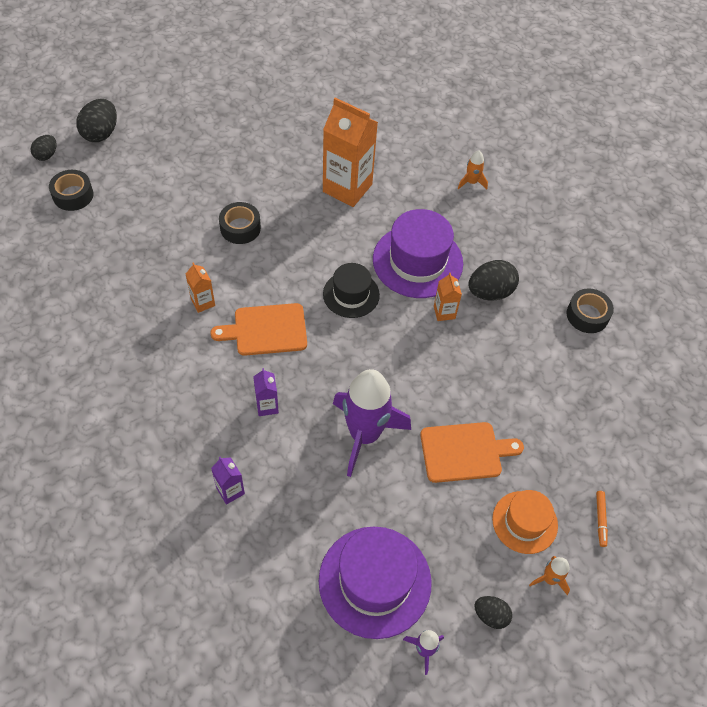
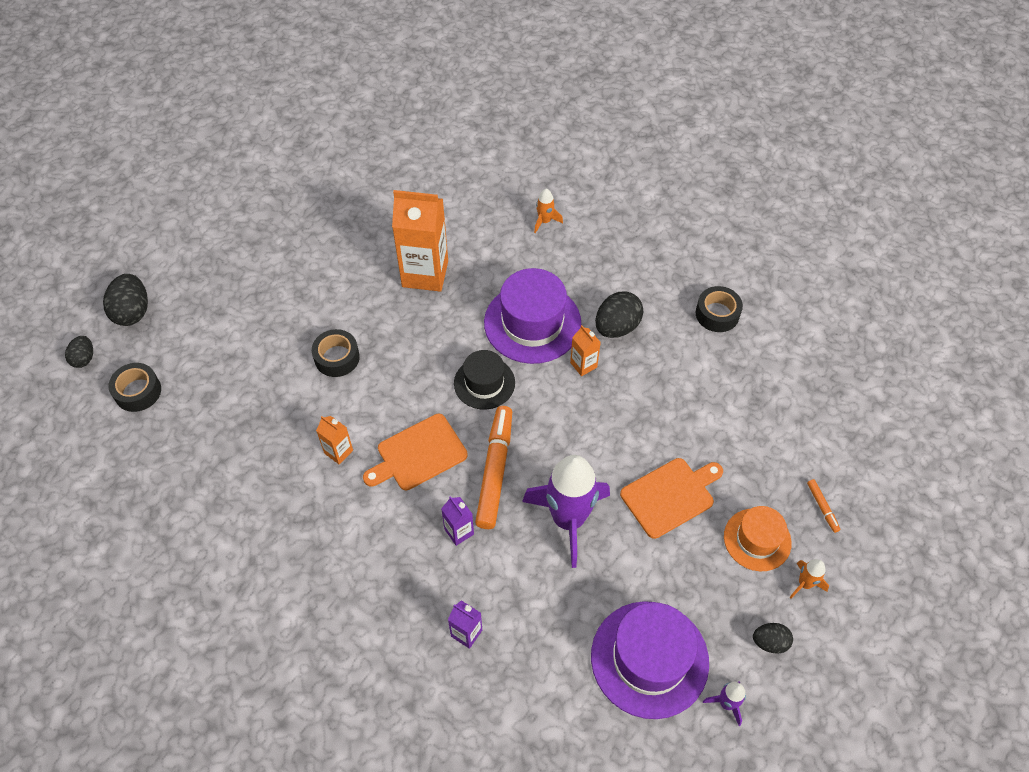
camera: 20 degrees left, 0 degrees up
(323, 369) = (495, 470): none -> orange marker

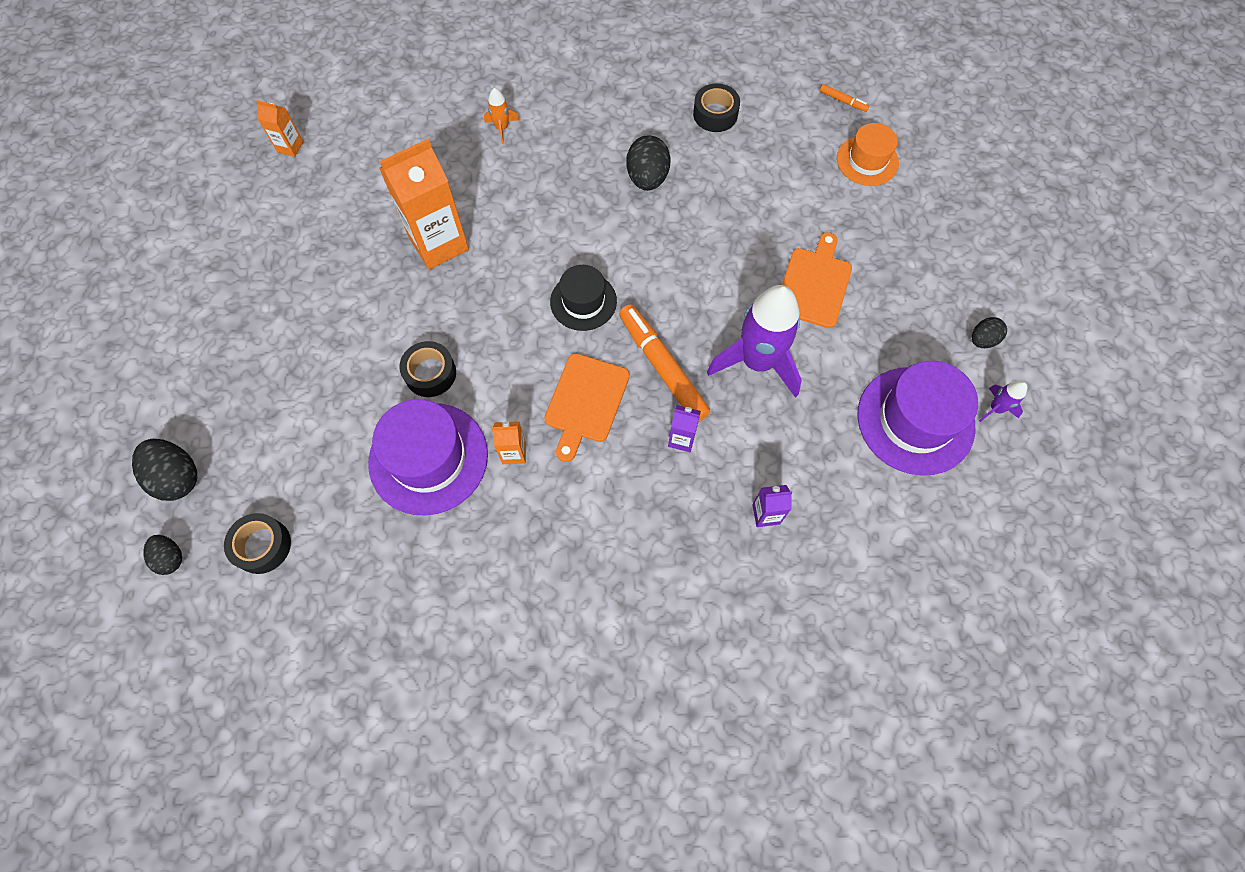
camera: 40 degrees left, 10 degrees up
(532, 323) = (575, 222): purple hat -> purple hat (428, 458)
(583, 365) = (650, 228): orange carton -> orange carton (290, 147)
(757, 539) = (905, 270): orange hat -> orange hat (867, 161)
(805, 584) = (965, 278): orange rocket -> none
(822, 507) = (926, 212): orange marker -> orange marker (843, 101)

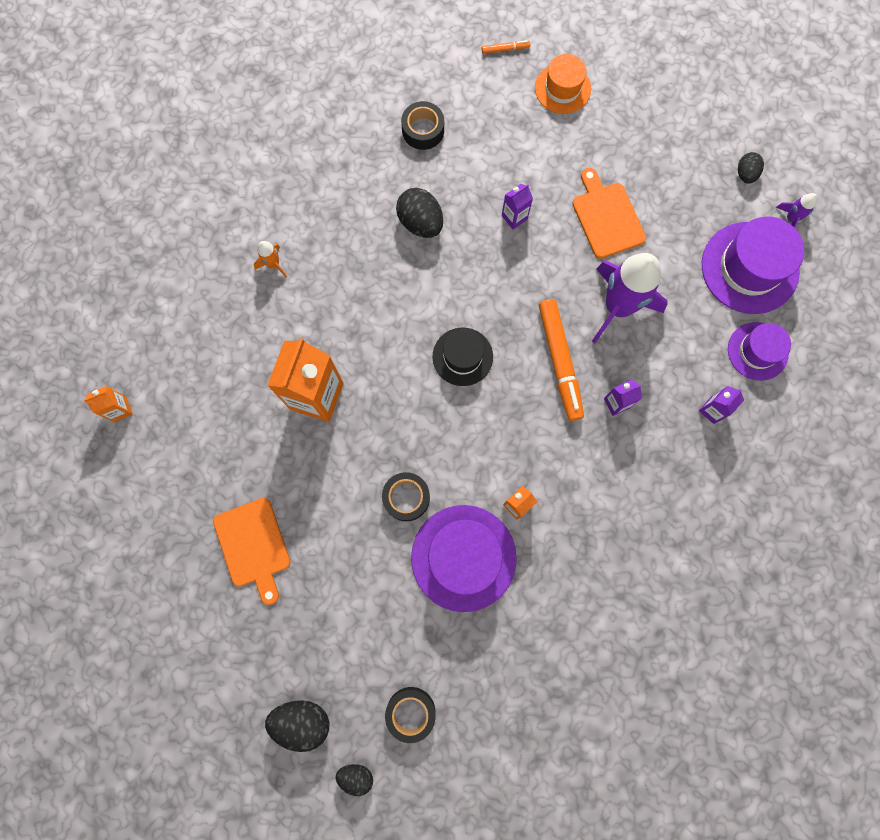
camera: 40 degrees left, 10 degrees up
(585, 402) = (531, 429): orange cutting board -> orange cutting board (253, 546)
(662, 367) = (559, 362): orange marker -> orange marker turned 120 degrees counterclockwise
(731, 228) = (514, 217): none -> purple carton
(858, 497) = (757, 351): none -> purple hat

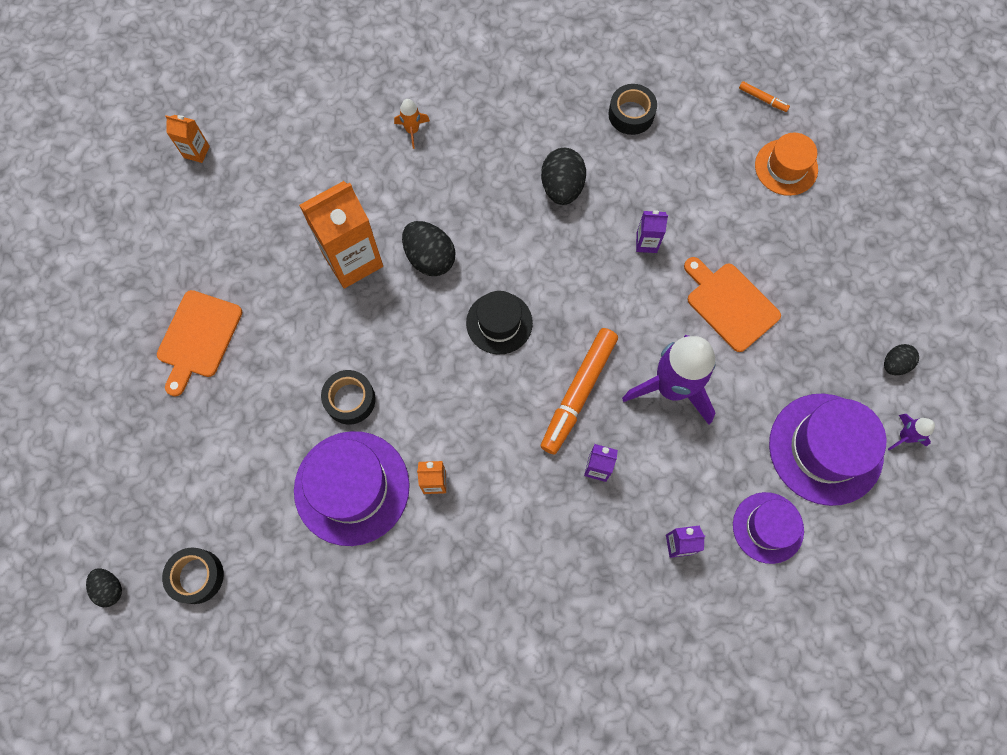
camera: 40 degrees right, 5 degrees down
(302, 720) = (110, 507): black egg -> black egg (430, 258)
(606, 217) = (729, 304): orange cutting board -> orange cutting board turned 60 degrees counterclockwise

